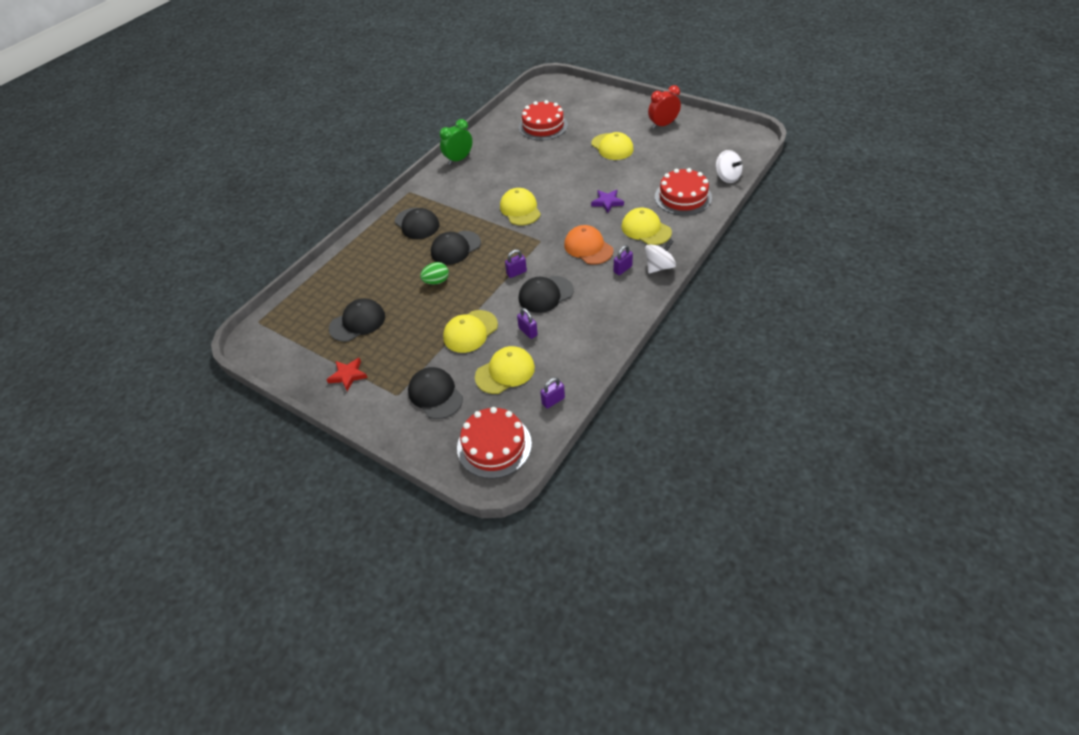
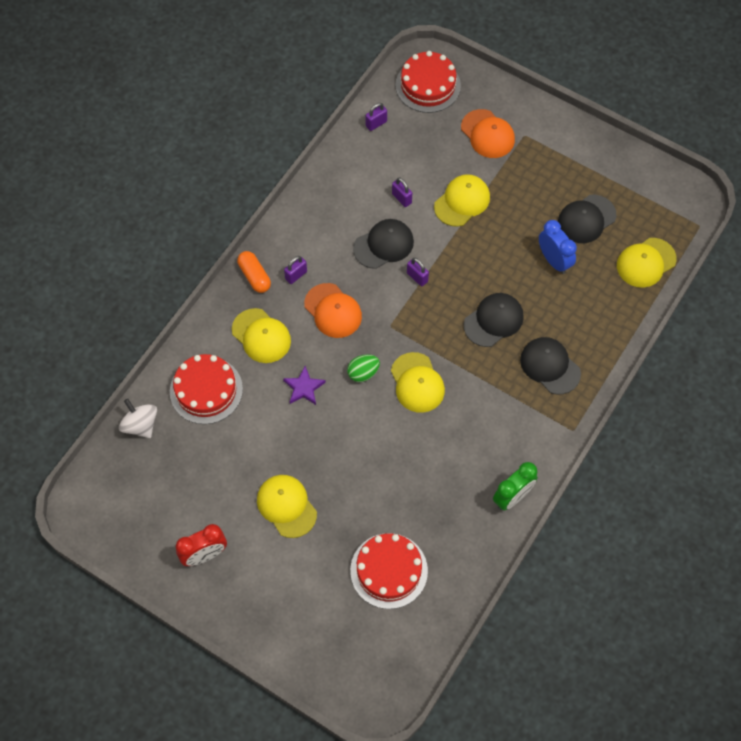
camera: 175 degrees right, 15 degrees up
(348, 375) = (579, 157): red star -> none
(396, 290) = (554, 261): none -> blue clock
(435, 394) = (487, 134): black cap -> orange cap
(436, 281) = (509, 270): green egg -> green egg (363, 373)
(505, 372) = (422, 154): yellow cap -> yellow cap (646, 262)
(516, 273) = (417, 277): purple padlock -> purple padlock turned 75 degrees clockwise
(659, 267) = (254, 276): white spinning top -> orange capsule

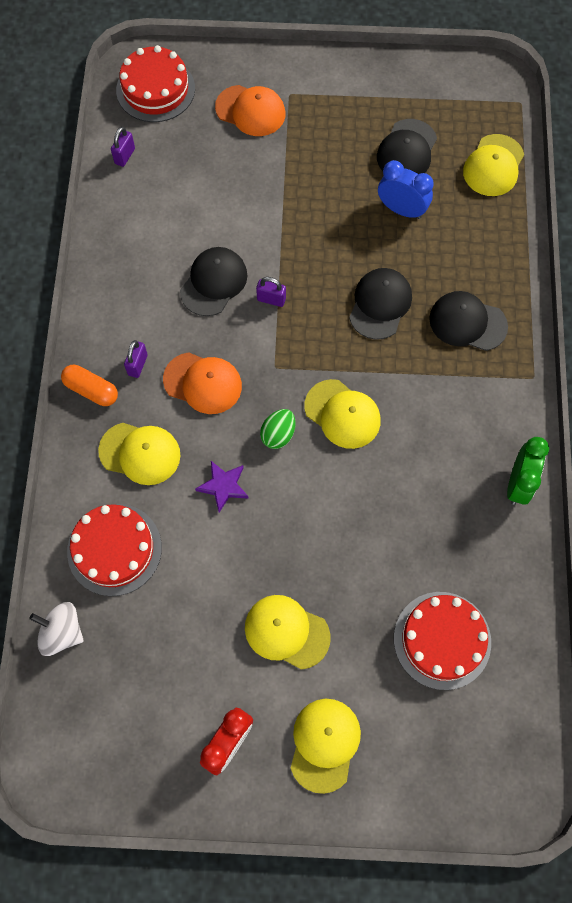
camera: 30 degrees left, 5 degrees up
(401, 198) = (202, 223): purple padlock -> none
(462, 201) = (268, 195): yellow cap -> yellow cap (324, 744)

